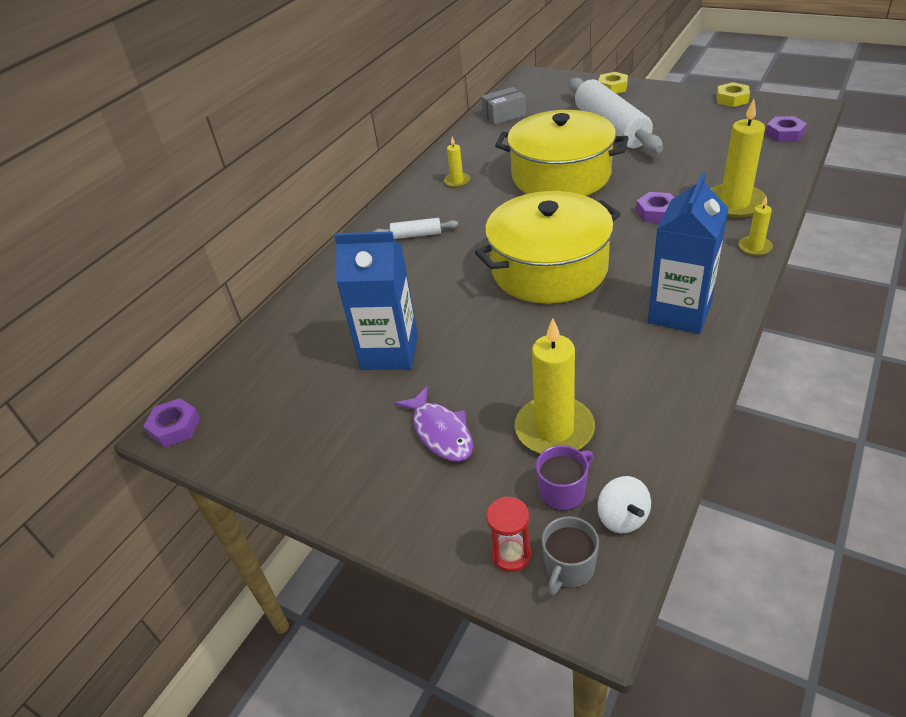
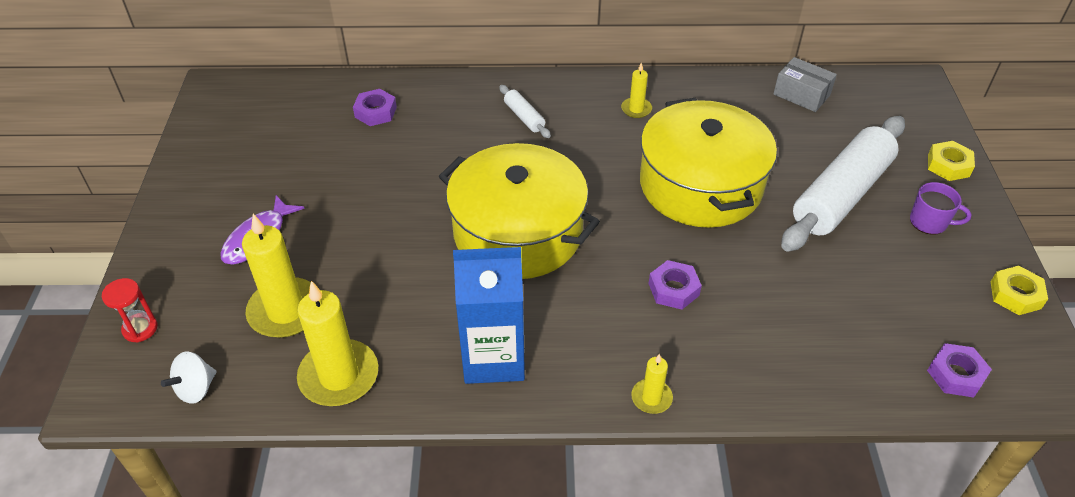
camera: 55 degrees right, 5 degrees up
(175, 427) = (215, 89): purple nut -> purple nut (375, 112)
(389, 352) = (345, 168): blue carton -> none
(563, 491) = (214, 340): purple mug -> purple mug (929, 222)
(569, 568) = (135, 369): grey mug -> none
(734, 203) = (737, 357): yellow candle -> yellow candle (339, 376)

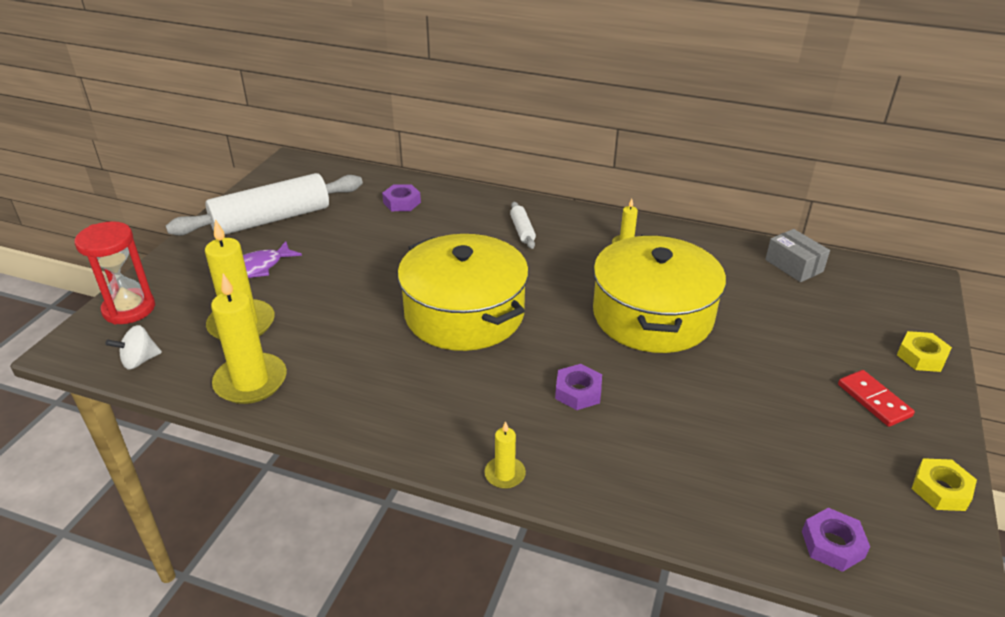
camera: 20 degrees right, 10 degrees down
(140, 329) = (129, 309): red hourglass -> red hourglass, size x1.75
(493, 358) = (384, 403): blue carton -> none
(841, 195) = (790, 355): white rolling pin -> white rolling pin (271, 219)
(929, 222) = (874, 400): purple mug -> red domino

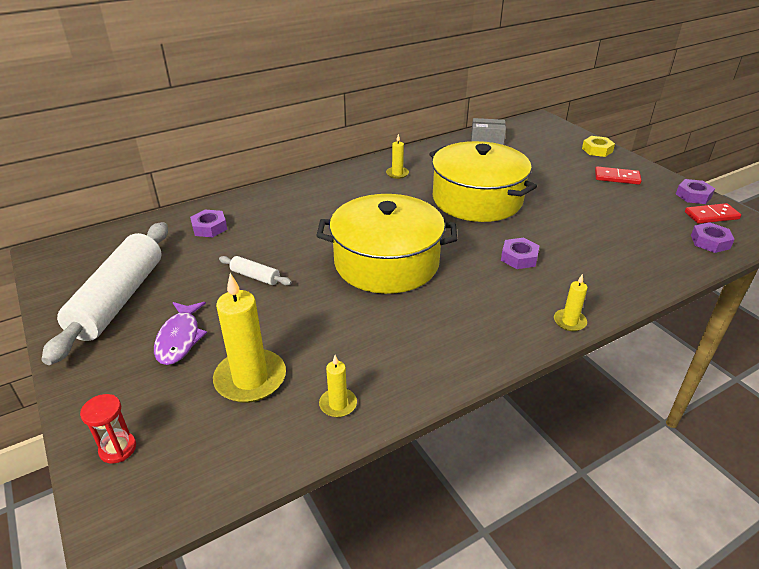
camera: 50 degrees left, 0 degrees up
(129, 309) = (118, 449): red hourglass -> red hourglass, size x0.57
(139, 361) = (216, 471): white spinning top -> none
(251, 381) = (338, 404): yellow candle -> yellow candle, size x0.50
(522, 230) = (326, 198): white rolling pin -> white rolling pin (255, 276)
(910, 525) = (711, 215): none -> red domino
(940, 490) = (693, 195): yellow nut -> purple nut

